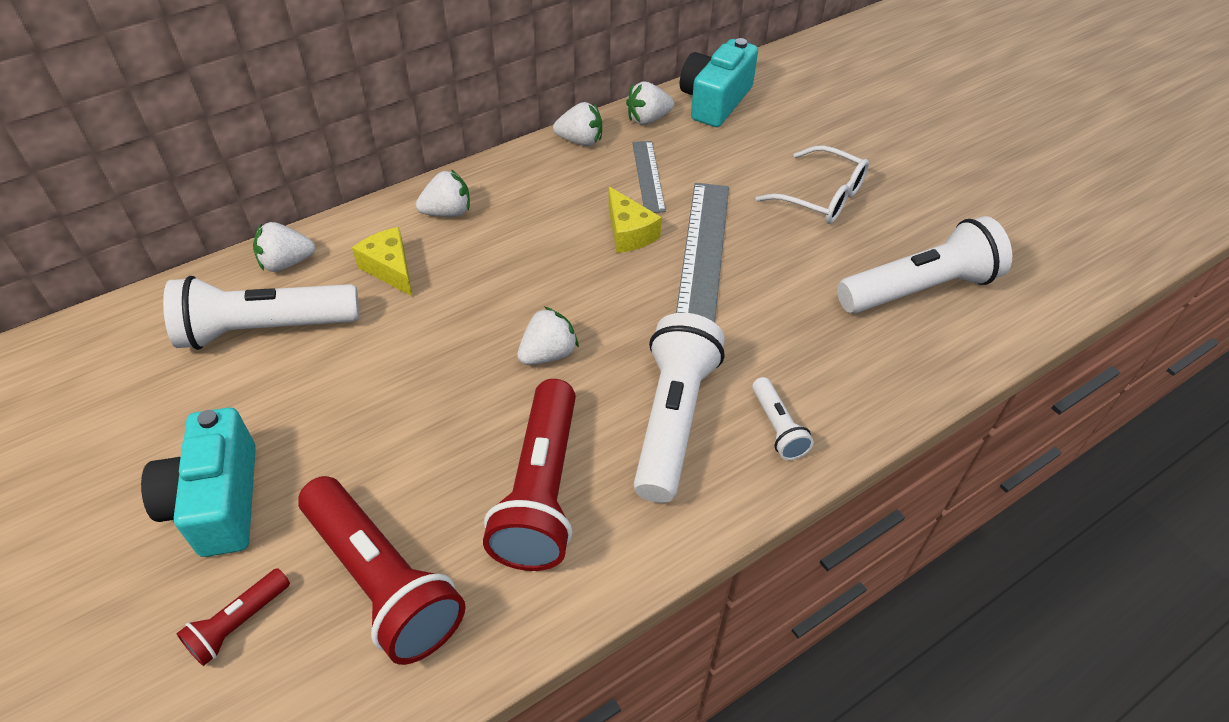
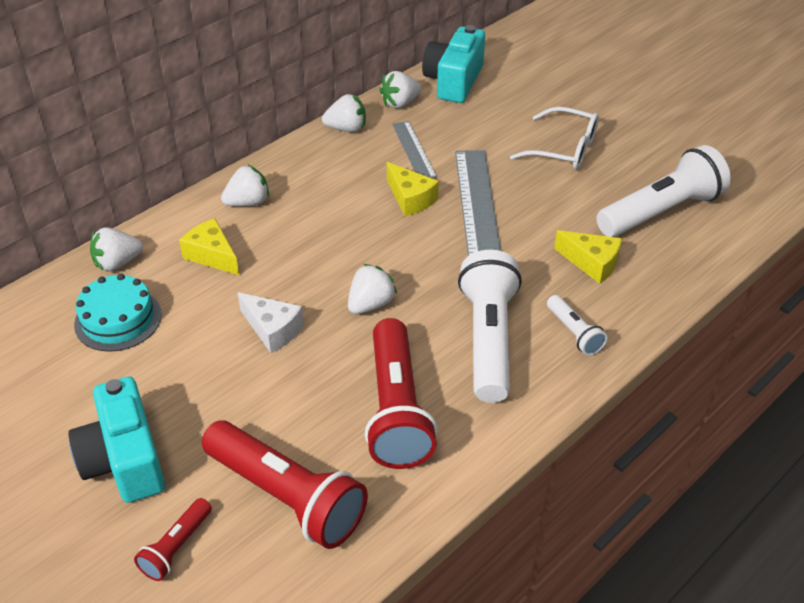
camera: 10 degrees left, 5 degrees down
(266, 329) = (118, 319): white flashlight -> turquoise cake
(429, 368) = (272, 330): none -> white cheese
(820, 341) = (592, 263): none -> yellow cheese

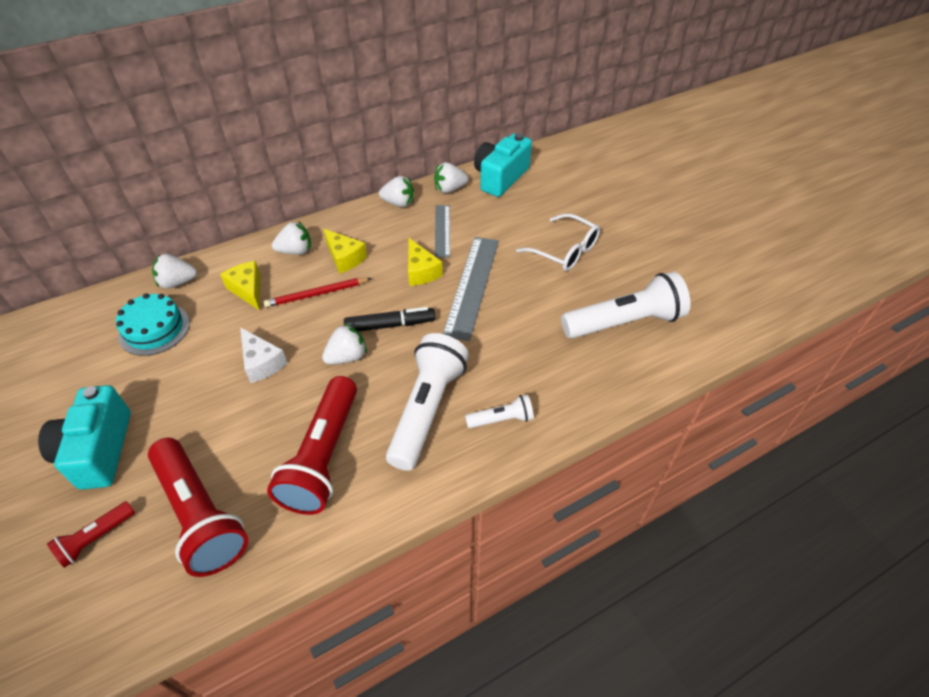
camera: 15 degrees right, 5 degrees up
(299, 245) = (316, 294): none -> red pencil
(403, 262) = (390, 325): none -> black marker
(574, 333) = (501, 419): white flashlight -> white flashlight turned 90 degrees counterclockwise
(592, 263) = (544, 358): yellow cheese -> yellow cheese (345, 258)

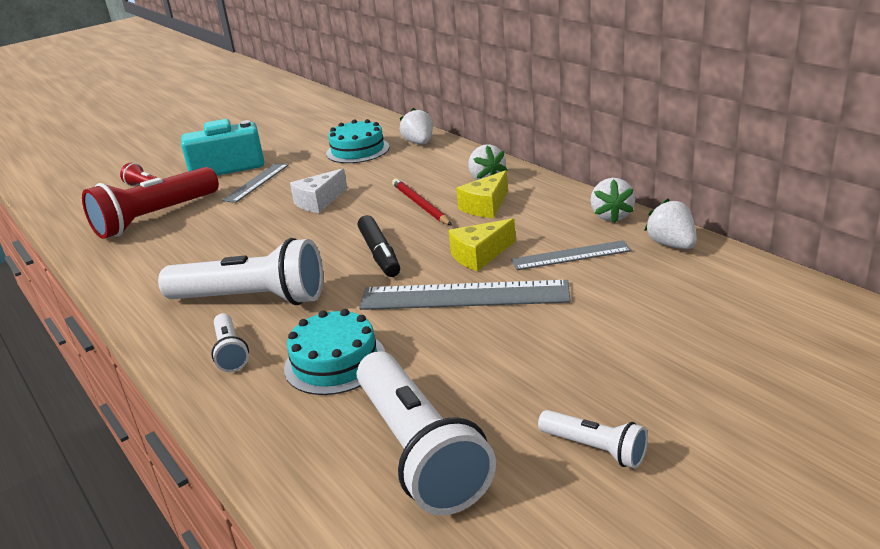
camera: 85 degrees right, 20 degrees down
(171, 417) = (256, 182): none -> grey ruler
(248, 290) = (417, 172): yellow cheese -> none
(323, 456) = (201, 255): red flashlight -> none
(347, 357) = (328, 240): white strawberry -> none
(500, 178) = (738, 281): turquoise camera -> none
(531, 357) = (335, 362): none -> turquoise cake
(565, 251) = (578, 368): white glasses -> none
(630, 258) = (594, 449): none -> white flashlight

